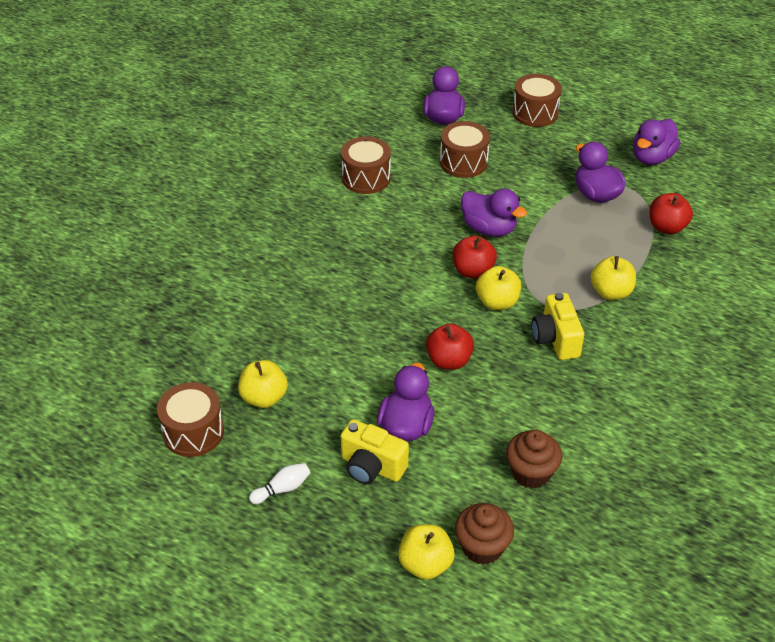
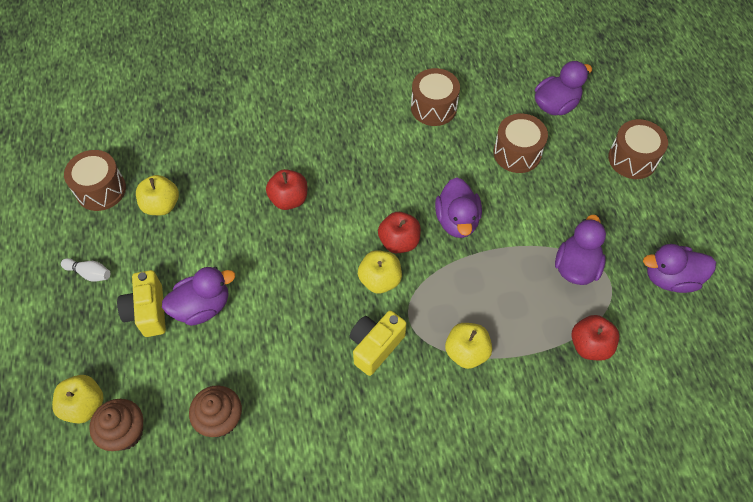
camera: 50 degrees right, 15 degrees up
(449, 361) = (289, 290): red apple -> red apple (289, 199)

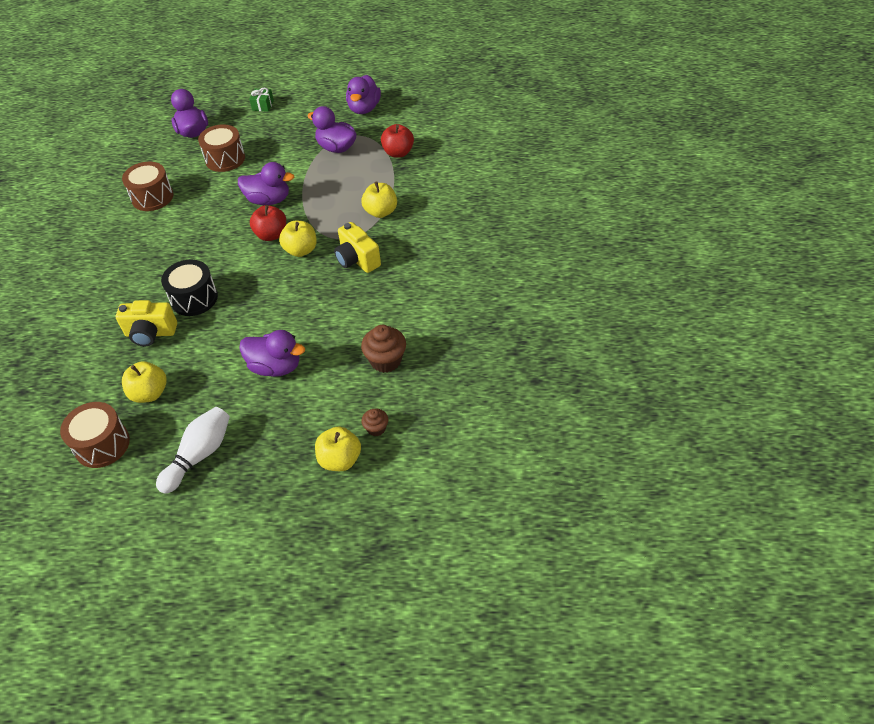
camera: 75 degrees left, 10 degrees down
(90, 273) = (200, 455): white bowling pin -> white bowling pin, size x1.73
(125, 432) = (376, 428): brown cupcake -> brown cupcake, size x0.57
(148, 312) = (263, 408): yellow camera -> yellow camera (151, 333)
(202, 307) = (275, 367): purple duck -> purple duck turned 120 degrees clockwise
(289, 199) = (194, 298): red apple -> black drum
(632, 159) = (263, 105): brown drum -> green gift

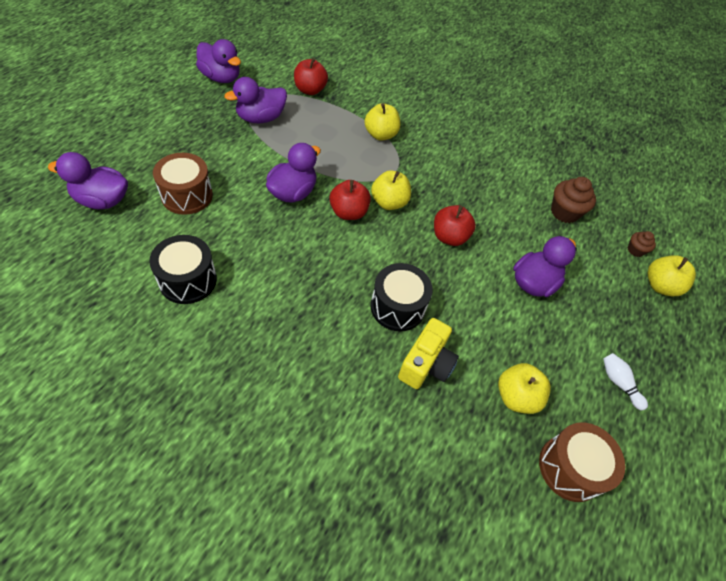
camera: 70 degrees left, 5 degrees up
(152, 197) = (188, 280): brown drum -> black drum
(200, 455) = (618, 383): white bowling pin -> white bowling pin, size x0.58
(263, 105) = (126, 132): green gift -> none
(289, 298) = (449, 237): none -> red apple
(357, 260) = (432, 175): yellow camera -> none

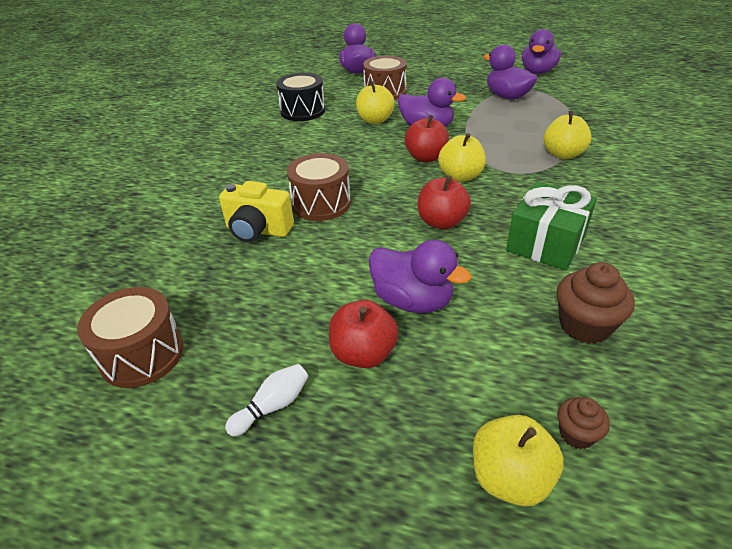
camera: 85 degrees right, 15 degrees down
(310, 90) = (580, 107): red apple -> red apple (363, 354)
(397, 307) = (321, 203): black drum -> brown drum
(487, 194) = (546, 243): none -> green gift
(516, 396) = (231, 299): yellow apple -> yellow apple (375, 120)

